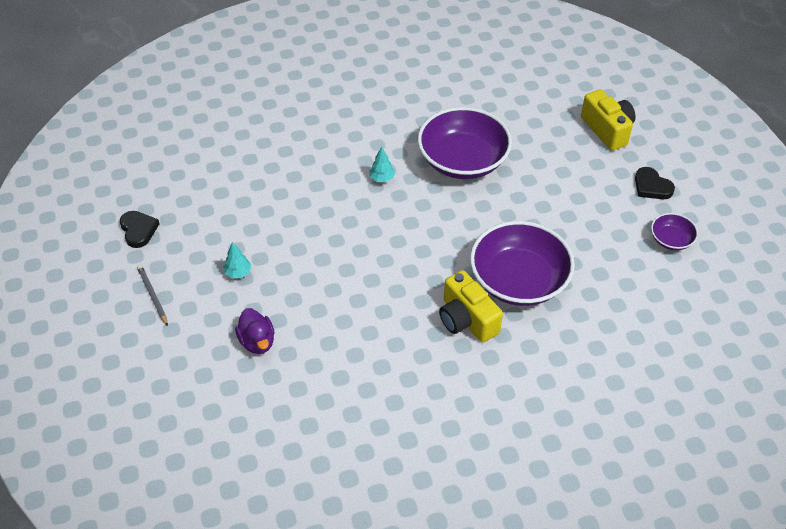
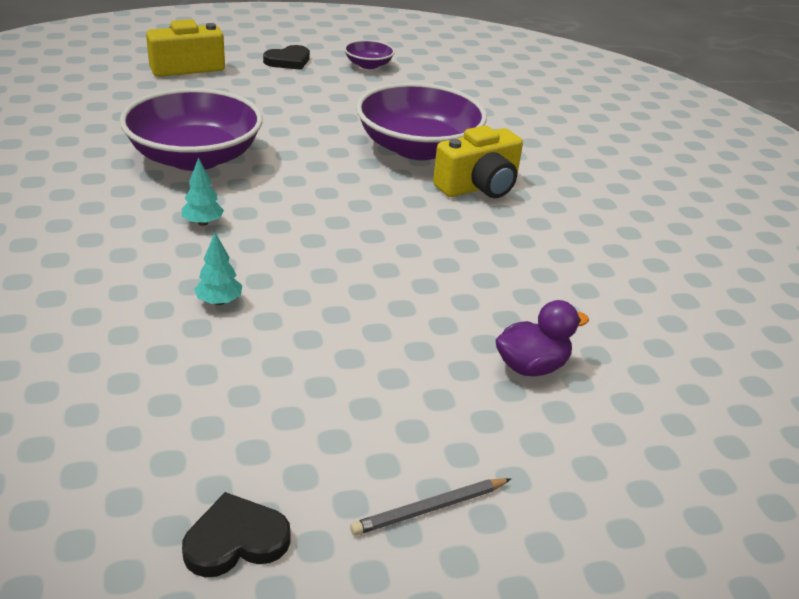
camera: 90 degrees left, 15 degrees down
(238, 273) = (381, 384): turquoise tree -> turquoise tree (219, 301)

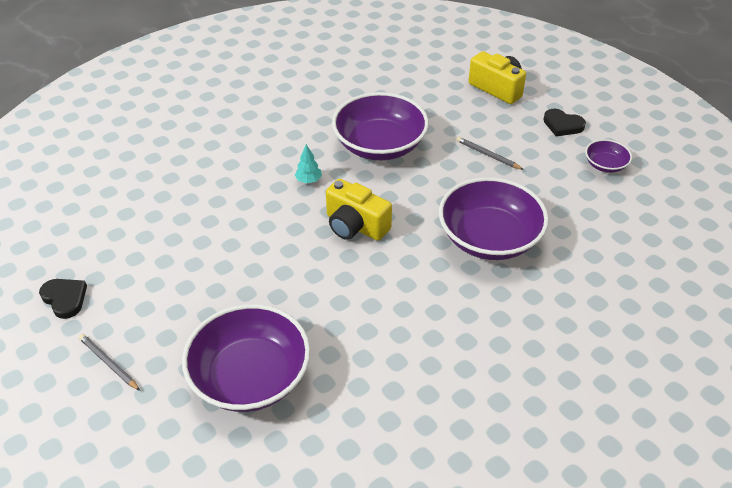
camera: 70 degrees right, 10 degrees up
(219, 301) = (236, 219): turquoise tree -> none
(290, 107) = (488, 155): none -> grey pencil
(479, 187) = (459, 289): yellow camera -> yellow camera (355, 226)
(531, 366) = (250, 376): purple duck -> purple bowl

